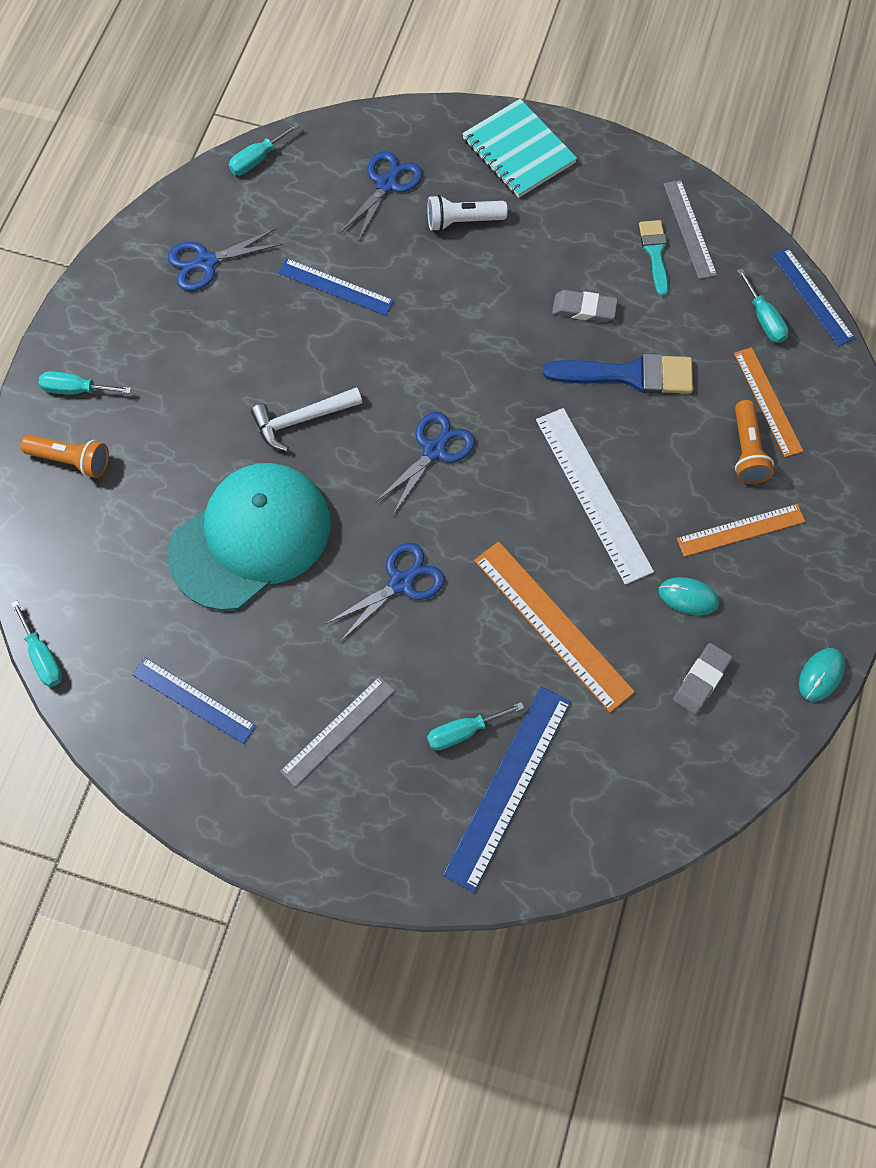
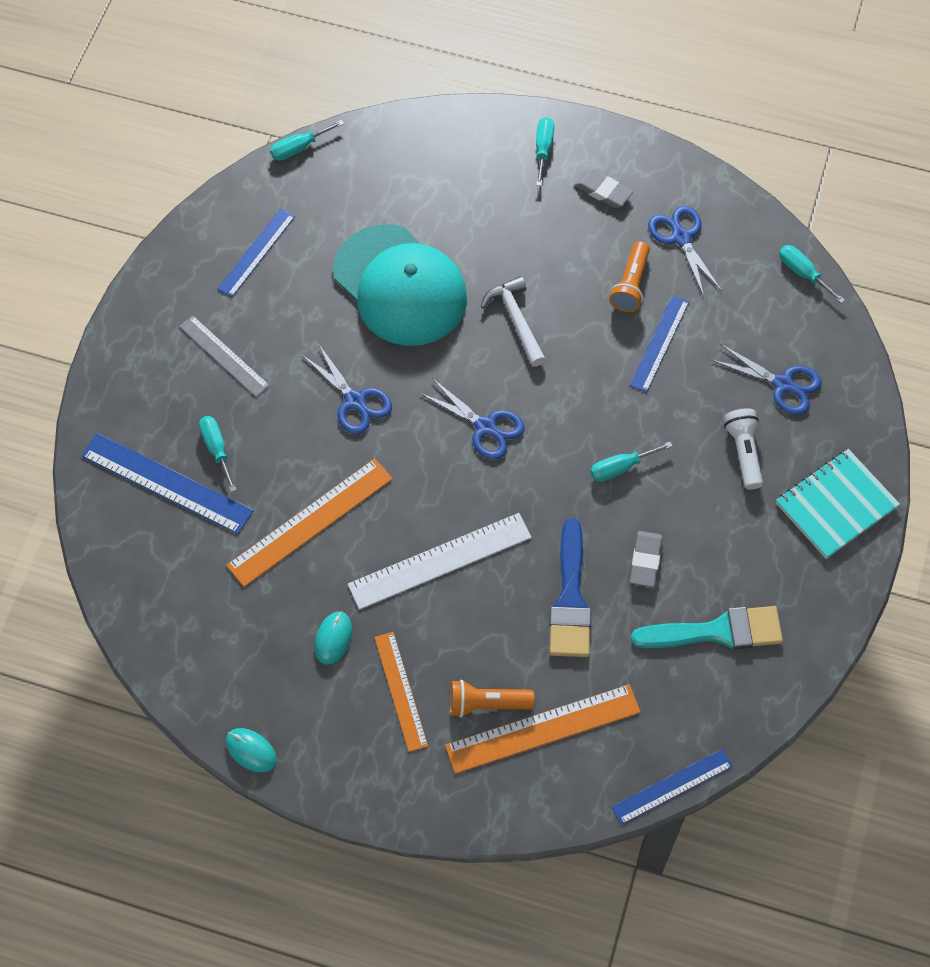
camera: 90 degrees right, 5 degrees down
(71, 460) = (474, 152): orange flashlight -> orange flashlight (630, 285)
(655, 253) = (717, 631): turquoise brush -> turquoise brush, size x1.65
(689, 229) = (750, 667): grey ruler -> none
(701, 680) = (252, 644): grey eraser -> grey eraser (602, 191)
(764, 319) = (641, 734): turquoise screwdriver -> turquoise screwdriver (620, 468)
(768, 401) = (543, 729): orange ruler -> orange ruler, size x1.55

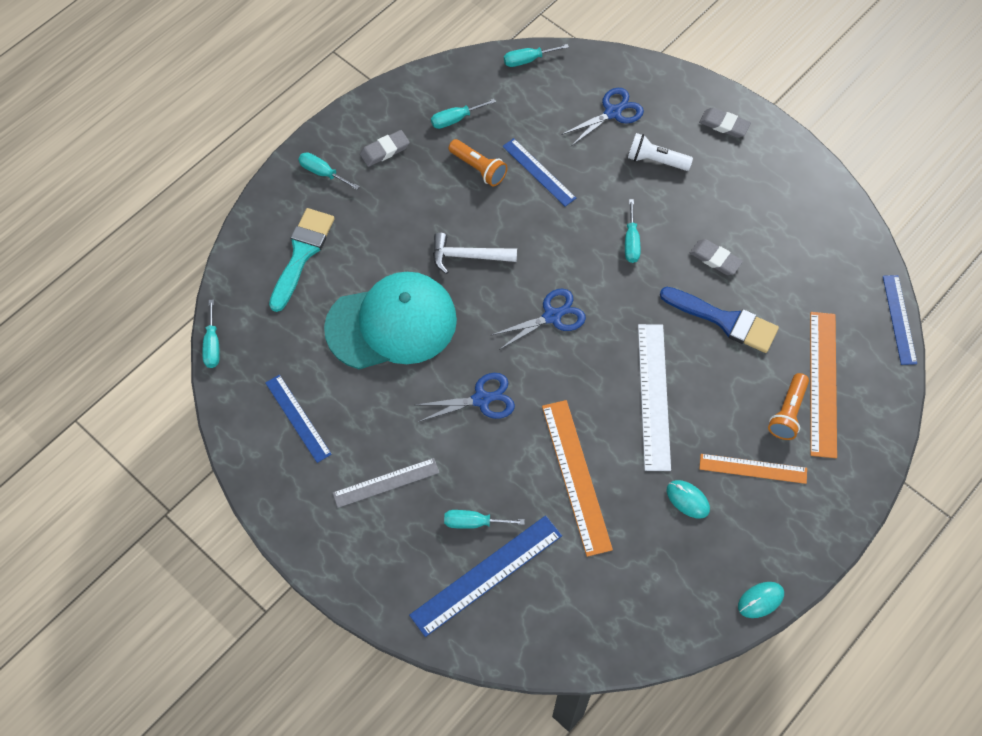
camera: 65 degrees left, 0 degrees up
(681, 238) = (455, 119): blue scissors -> turquoise screwdriver
(717, 631) = (791, 239): turquoise brush -> turquoise brush (302, 254)
(836, 505) = (724, 125): turquoise notebook -> grey eraser

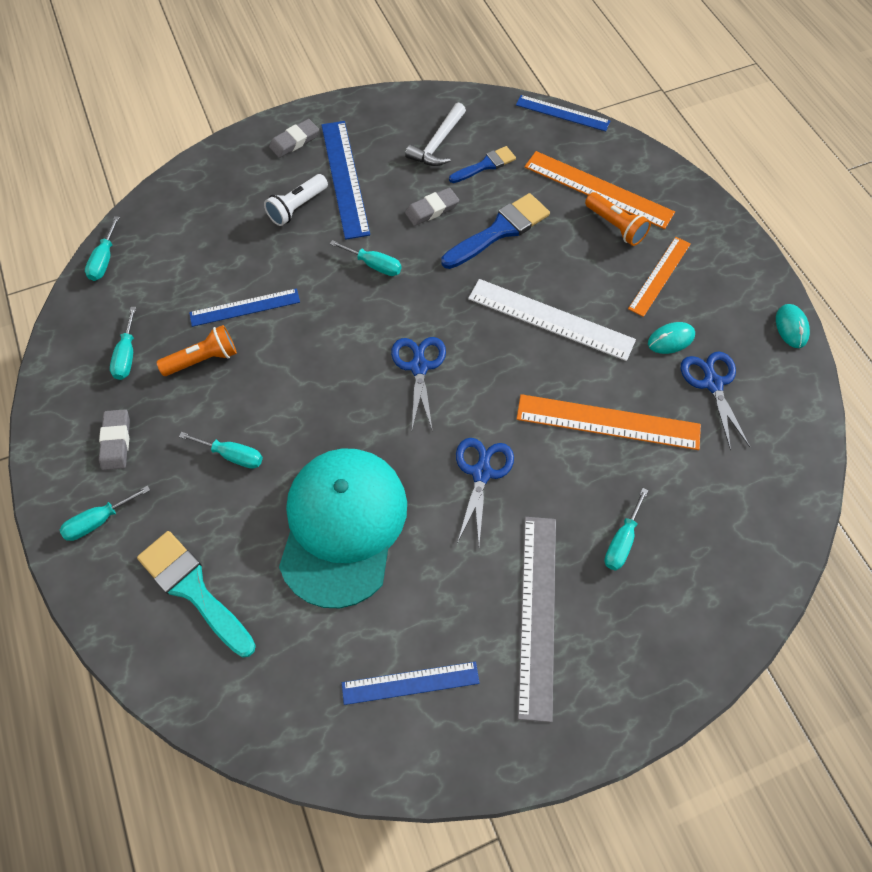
camera: 65 degrees left, 0 degrees up
(212, 345) = (256, 752): turquoise screwdriver -> turquoise screwdriver (232, 455)
(386, 483) = (538, 614): grey ruler -> grey ruler, size x1.55
(468, 256) = (304, 414): white hammer -> white hammer (438, 144)
(486, 575) = (686, 553): blue ruler -> blue ruler (344, 178)
(612, 113) = (220, 217): blue scissors -> blue scissors (712, 383)
(792, 280) = (485, 165): none -> blue brush

